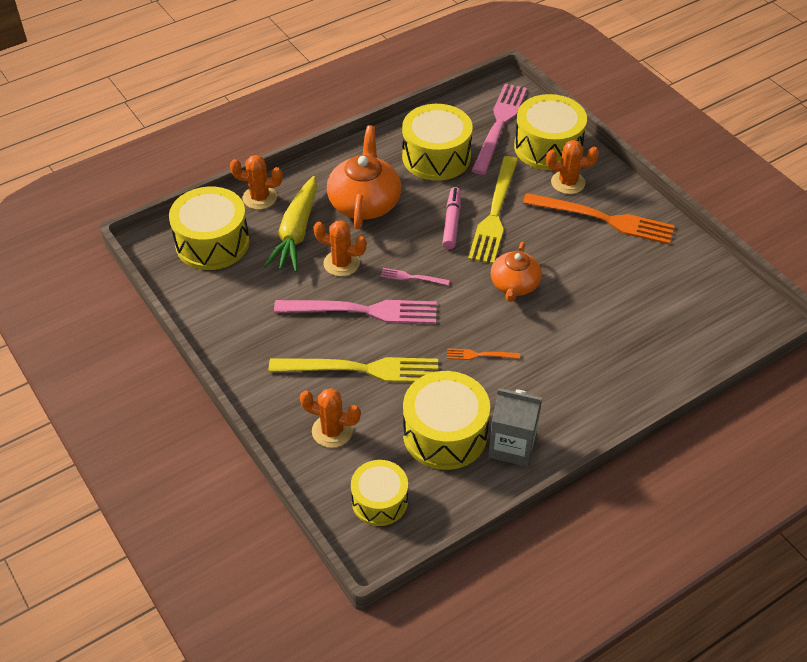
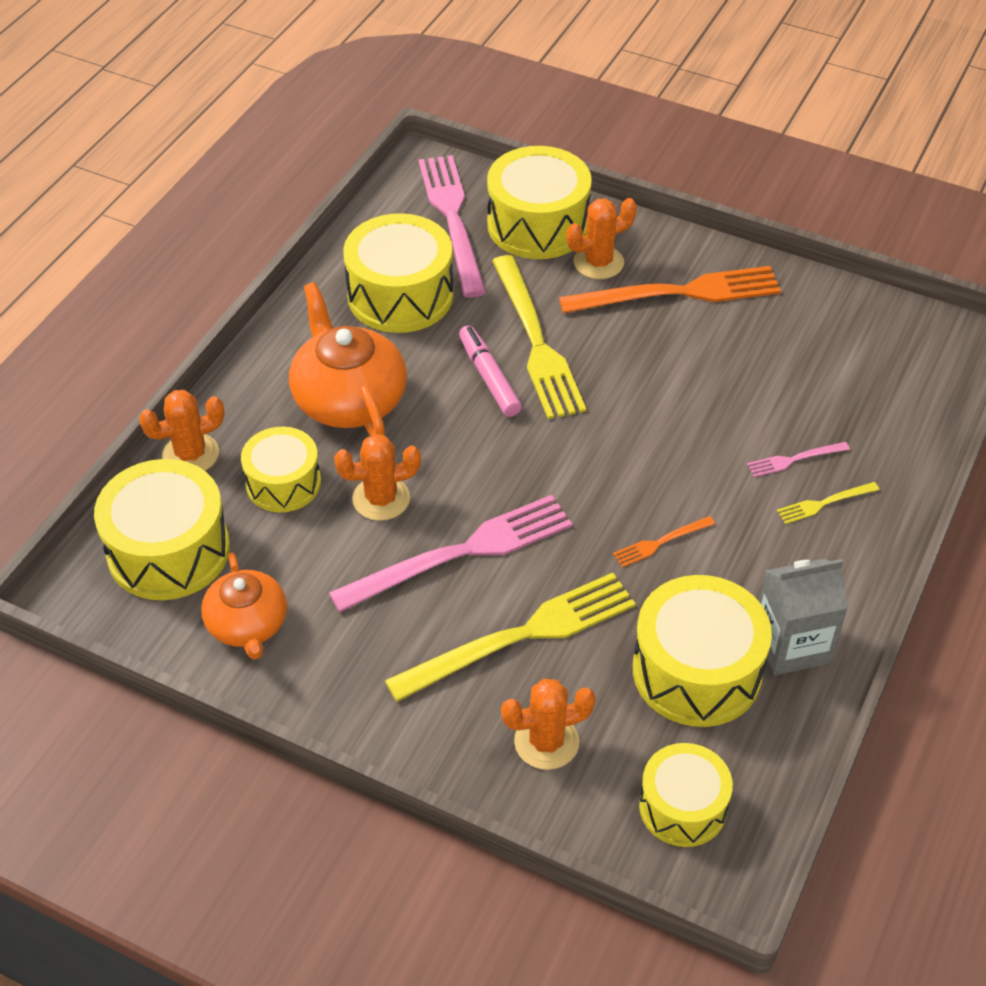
camera: 30 degrees left, 0 degrees up
(296, 233) = (283, 483): yellow carrot -> yellow drum
(412, 277) = (493, 476): pink fork -> pink fork (794, 459)
(514, 285) = (633, 427): orange teapot -> orange teapot (247, 625)
(597, 377) = (824, 503): none -> yellow fork

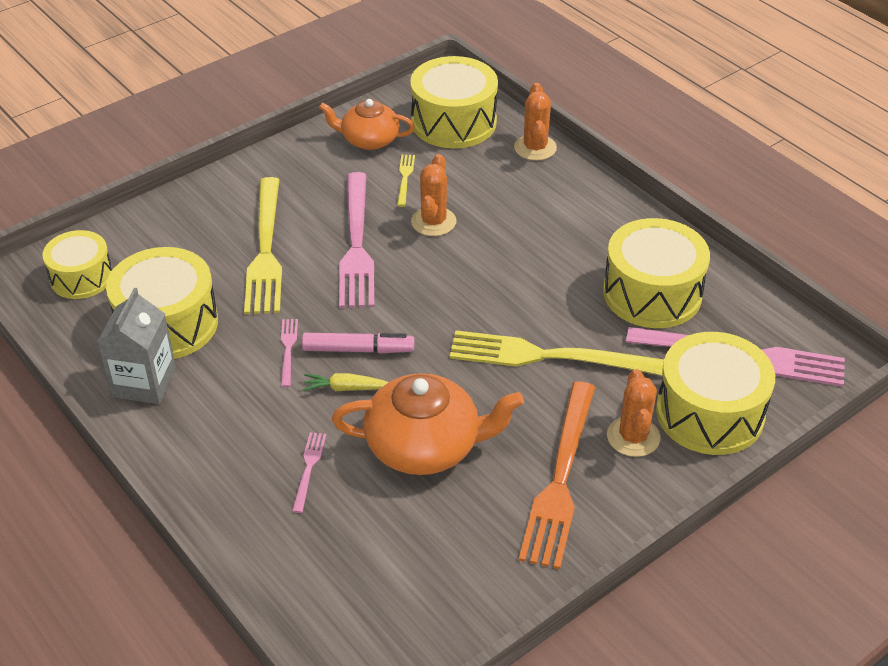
camera: 115 degrees right, 5 degrees down
(283, 483) = (480, 181): yellow drum -> none
(349, 399) = (545, 233): orange teapot -> orange teapot (425, 446)
(489, 378) = (522, 314): pink marker -> pink marker (358, 349)
(546, 742) = (178, 235): orange cactus -> none
(661, 542) = (288, 350): orange fork -> pink fork
(679, 473) = (345, 388): none -> yellow carrot
(824, 503) = (250, 466): yellow fork -> yellow fork (405, 178)

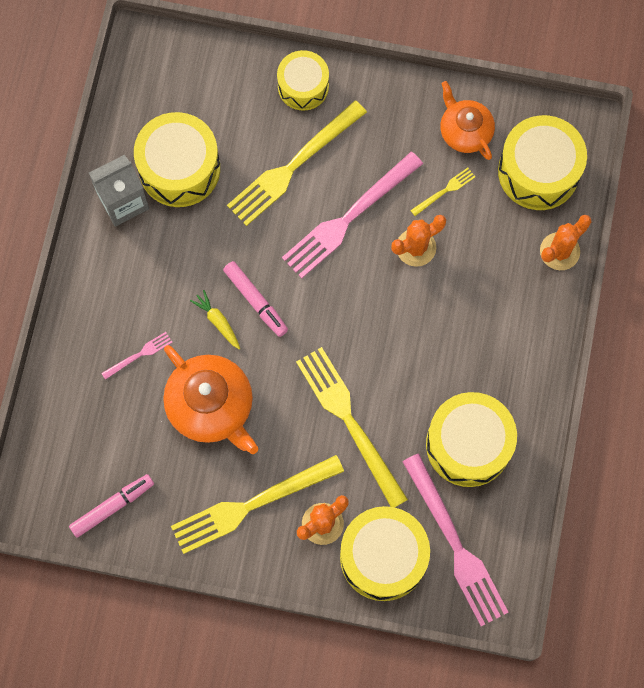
camera: 50 degrees right, 30 degrees up
(81, 277) = (172, 79): yellow drum -> yellow drum (303, 86)
(288, 350) = (219, 260): pink fork -> none
(445, 598) = (112, 506): none -> pink marker
(560, 478) = (252, 504): orange fork -> yellow fork

